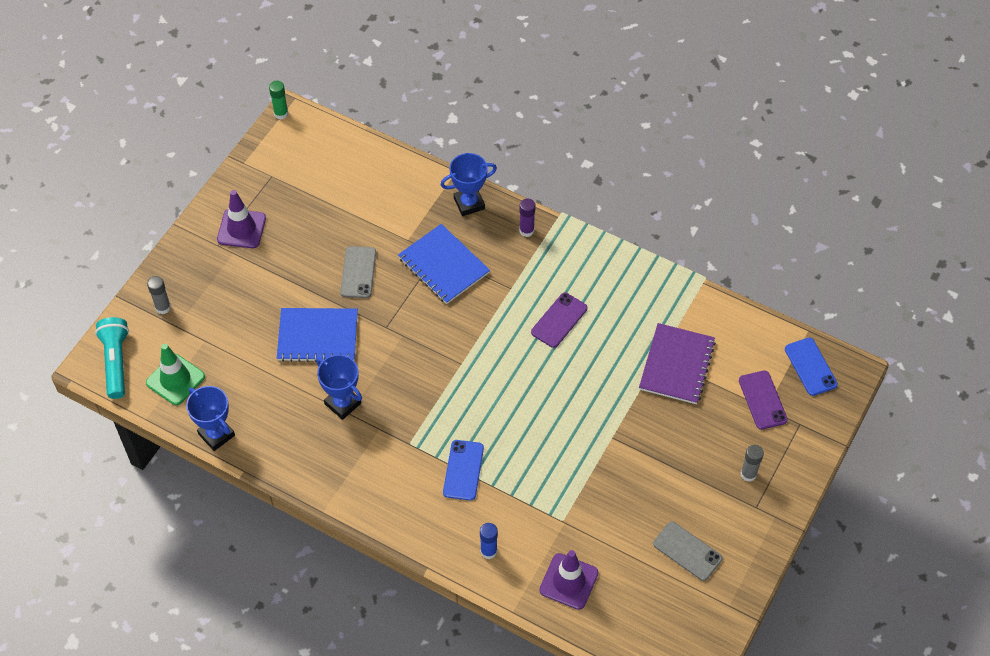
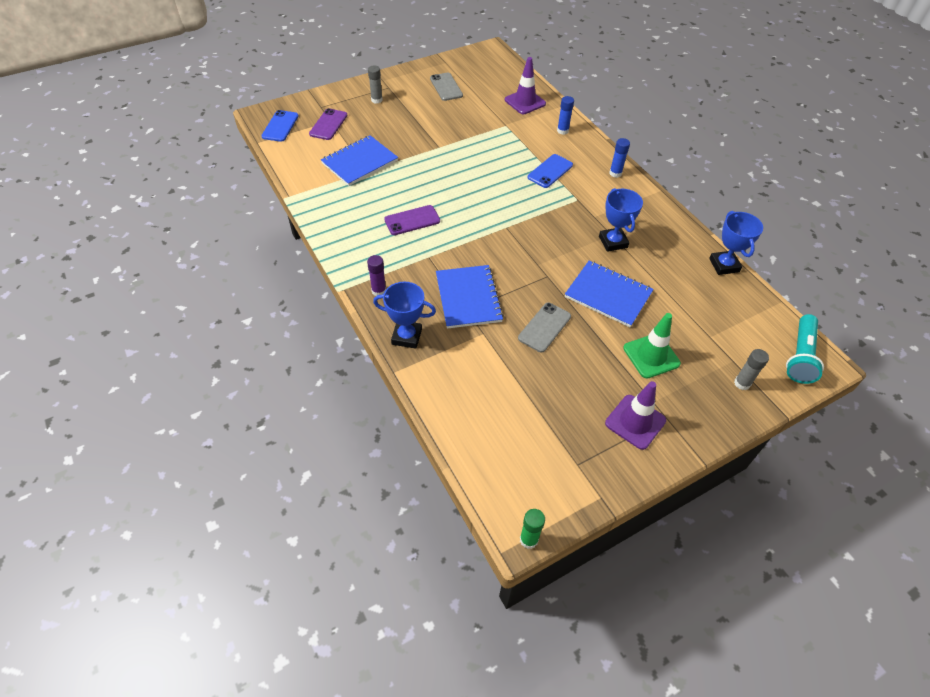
camera: 150 degrees left, 5 degrees down
(175, 379) = (747, 318): green traffic cone -> green traffic cone (651, 356)
(387, 510) = (615, 173): none -> blue glue stick
(677, 365) = (360, 162): purple notebook -> blue notebook

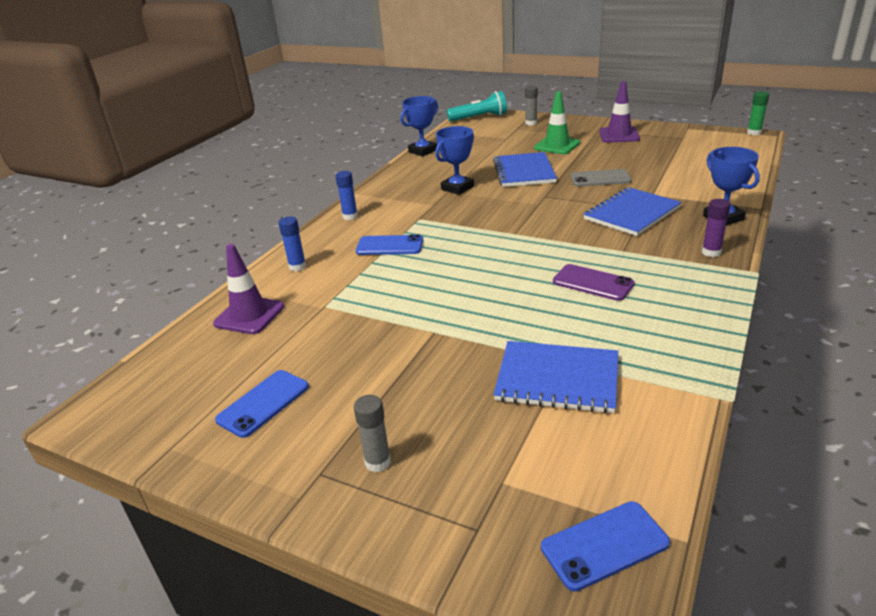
camera: 120 degrees left, 20 degrees down
(328, 124) = (516, 476): purple phone -> none
(446, 87) = (263, 403): grey phone -> blue phone

